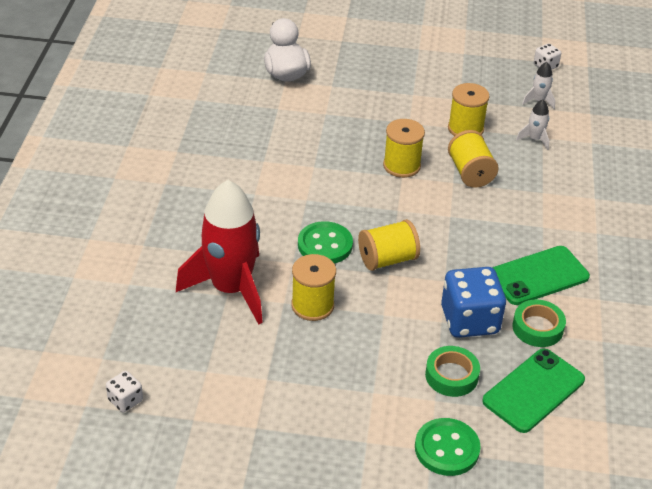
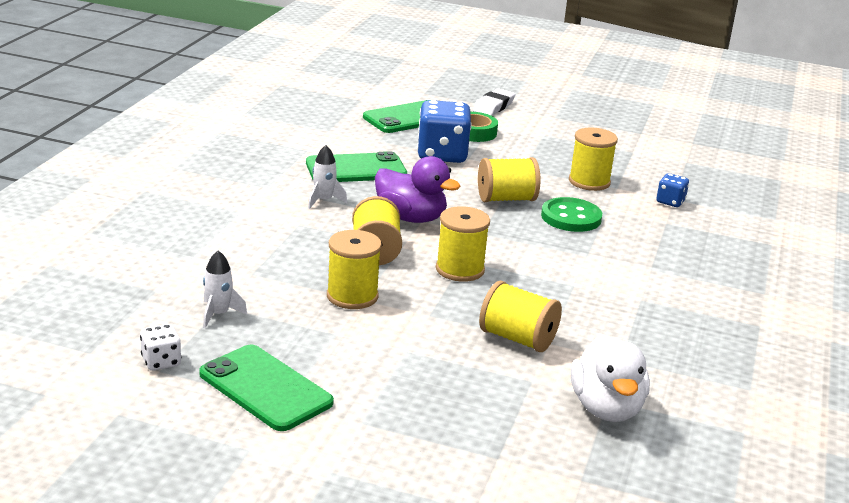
camera: 170 degrees left, 15 degrees down
(125, 400) = (751, 157): white dice -> none
(231, 289) = (670, 202): red rocket -> blue dice
(346, 112) = (517, 339): none -> yellow spool
(447, 449) = (493, 106): green button -> white eraser
(460, 216) = (411, 218): none -> purple duck
(479, 59) = (265, 388): none -> green phone
(534, 139) = (264, 272): white rocket -> white rocket (323, 201)
(537, 328) = (381, 143): green tape -> none

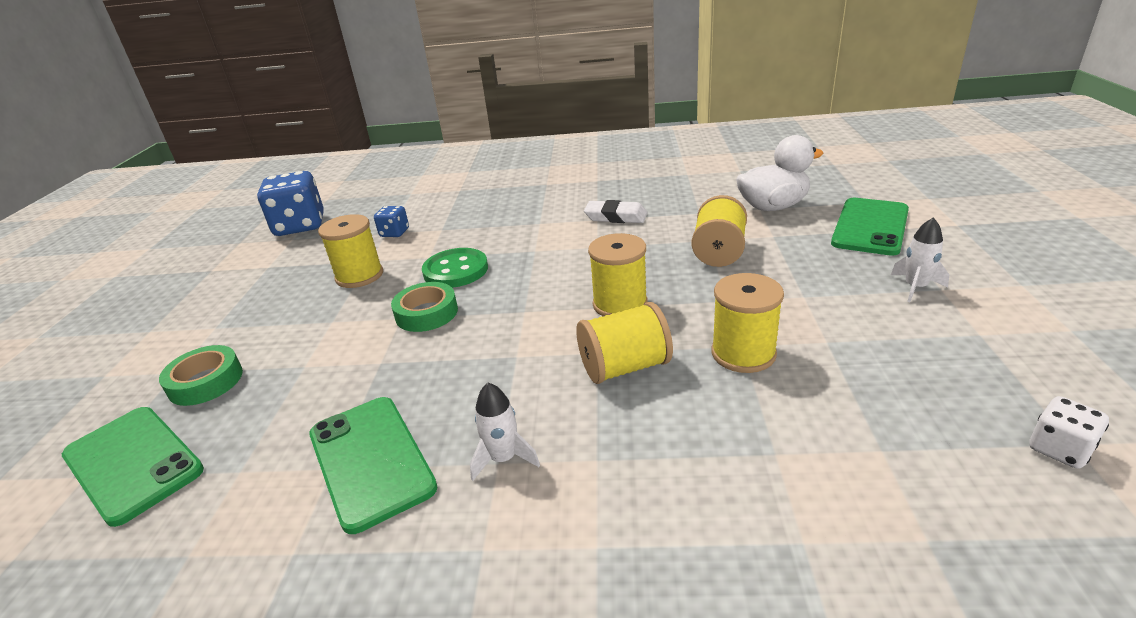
camera: 100 degrees left, 5 degrees up
(218, 314) = (903, 442): white rocket -> white rocket (915, 287)
(265, 388) = (979, 352): green phone -> green phone (870, 227)
(411, 218) = (515, 365): purple duck -> none
(442, 155) = (296, 390): blue dice -> blue dice (300, 226)
(493, 106) = (95, 387): white eraser -> white eraser (616, 217)
(506, 199) = (426, 313): yellow spool -> green tape

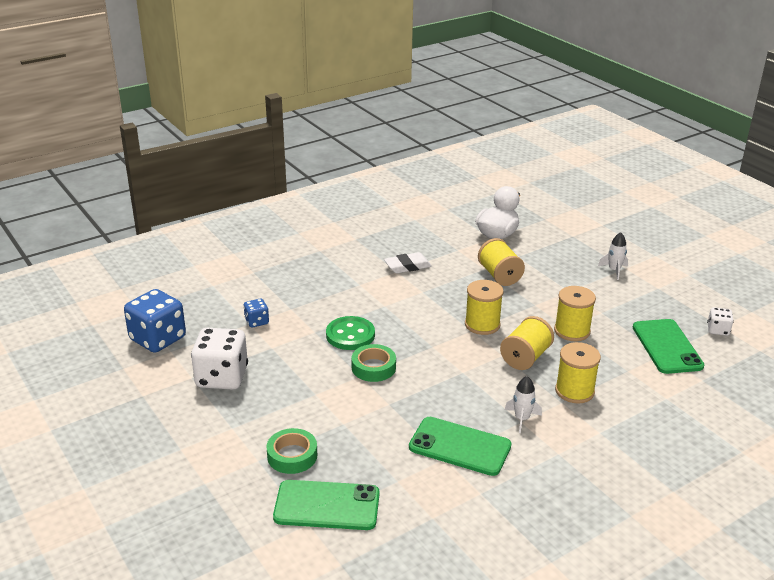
camera: 40 degrees left, 0 degrees up
(287, 275) = (222, 377): none -> white dice
(359, 276) = (284, 360): yellow spool -> yellow spool (574, 391)
(870, 227) = (562, 237): green phone -> green phone (667, 346)

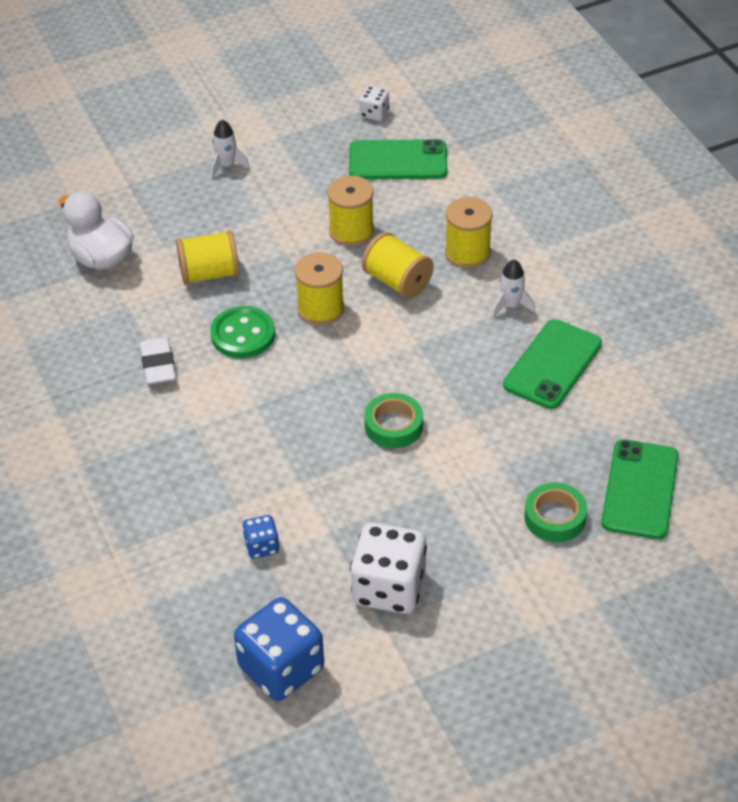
camera: 80 degrees left, 15 degrees up
(350, 335) = (317, 443): green button -> green button (243, 334)

